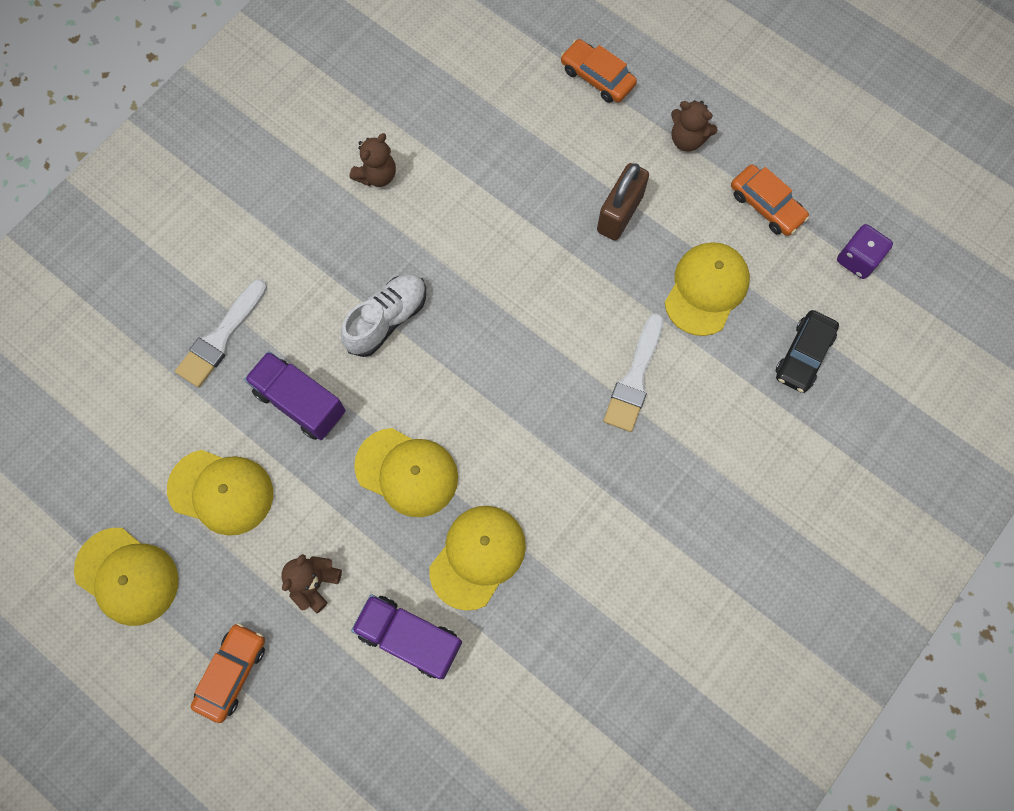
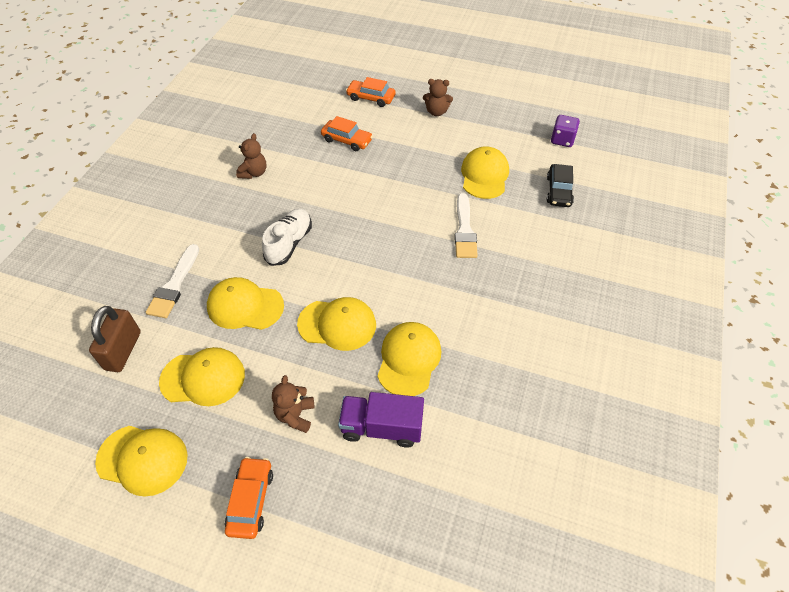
camera: 20 degrees left, 20 degrees down
(300, 402) = (245, 306): purple truck -> yellow cap
(619, 213) = (414, 154): brown padlock -> brown padlock (123, 350)
(766, 205) = (497, 129): orange car -> orange car (347, 140)

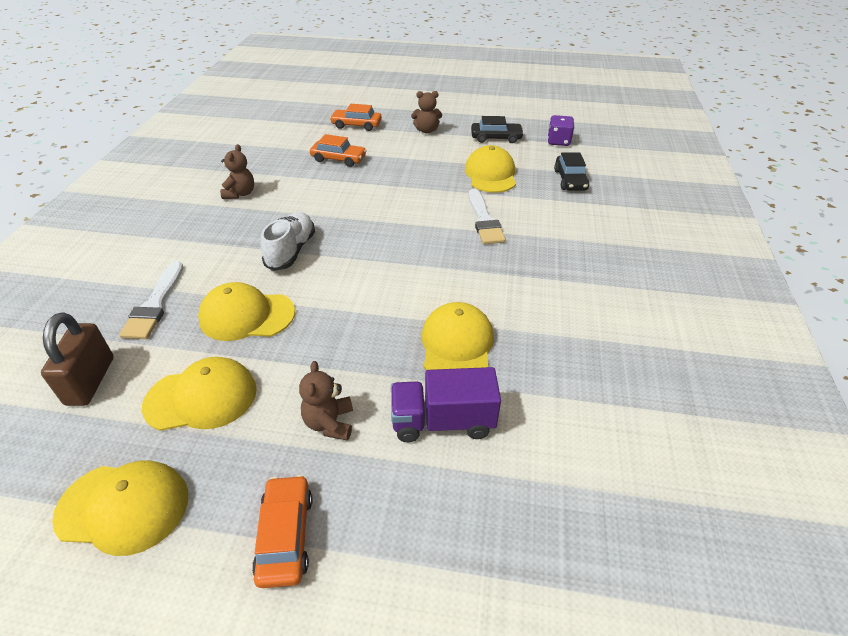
camera: 10 degrees left, 10 degrees down
(337, 324) = (363, 321): yellow cap -> none
(501, 129) = (496, 138): none -> black car

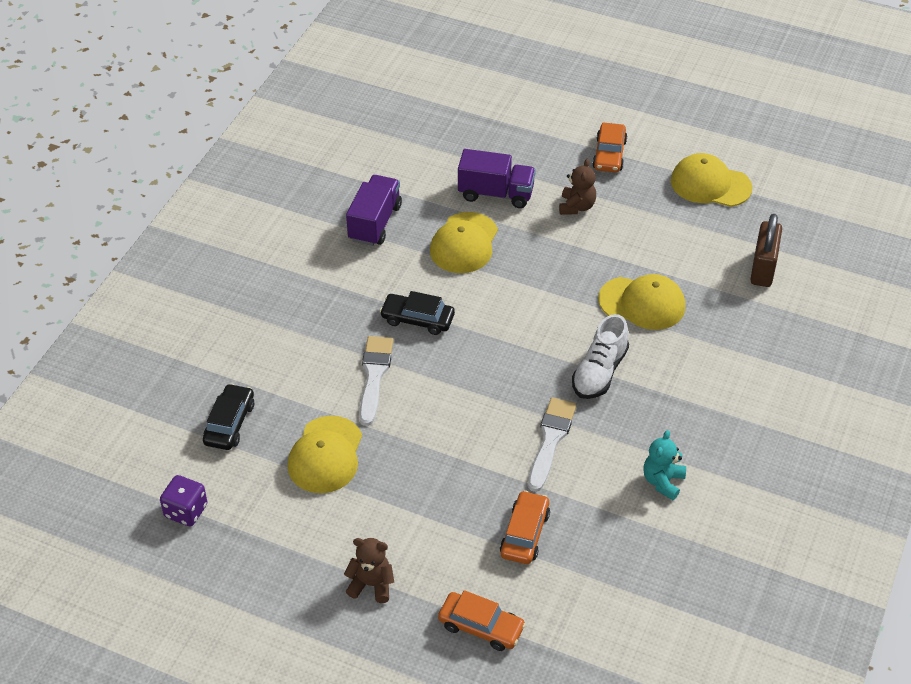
camera: 165 degrees left, 5 degrees up
(155, 304) = (730, 331): white brush -> white brush (551, 440)
(201, 397) = (672, 240): yellow cap -> none
(240, 194) = (663, 481): brown teddy bear -> turquoise teddy bear
(338, 159) = (525, 534): orange car -> orange car turned 75 degrees clockwise
(496, 138) = (273, 540): black car -> black car (417, 319)
(569, 350) = (375, 223): none -> purple truck

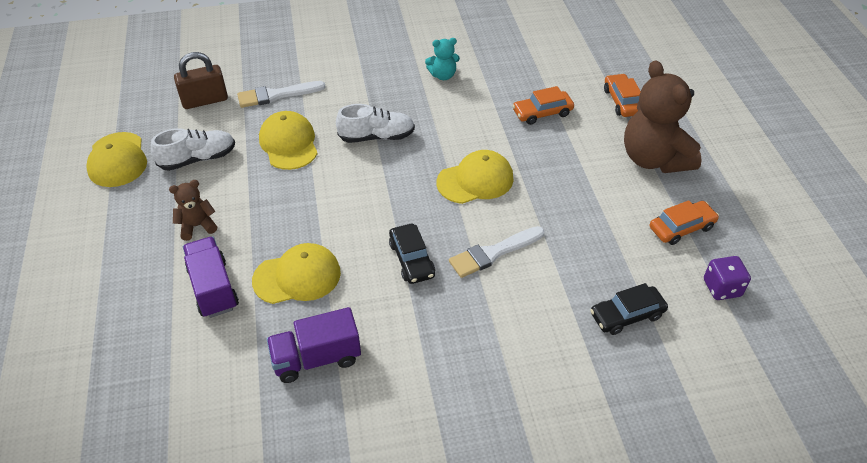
camera: 125 degrees left, 0 degrees up
(325, 455) = (590, 238): yellow cap -> yellow cap (475, 180)
(371, 584) = (654, 159): brown teddy bear -> brown teddy bear, size x2.09
(551, 440) = (459, 133): white brush -> white brush (276, 95)
(609, 154) = (108, 236): orange car -> orange car (681, 228)
(669, 234) = (198, 159): none -> white shoe

